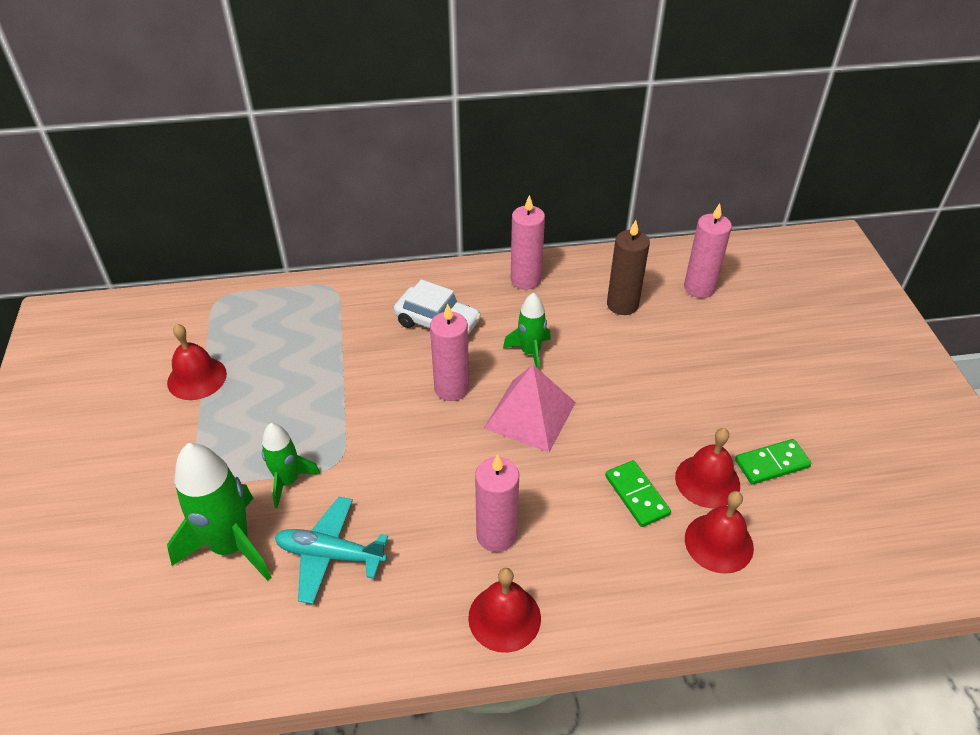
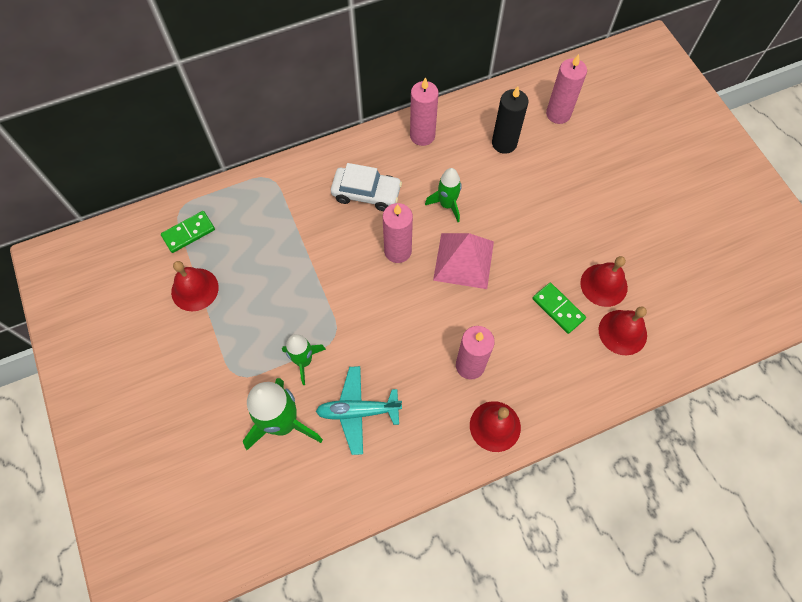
camera: 15 degrees left, 20 degrees up
(622, 304) = (504, 143): brown candle -> black candle
(772, 464) = (644, 260): green domino -> green domino (188, 233)

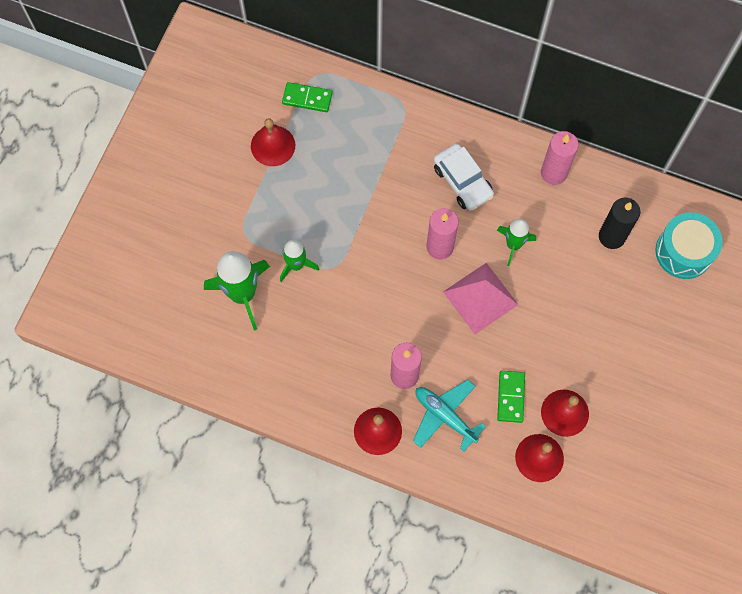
camera: 45 degrees right, 5 degrees up
(358, 411) = (298, 333): turquoise plane -> turquoise plane (445, 416)
(558, 114) = (684, 252): pink candle -> turquoise drum

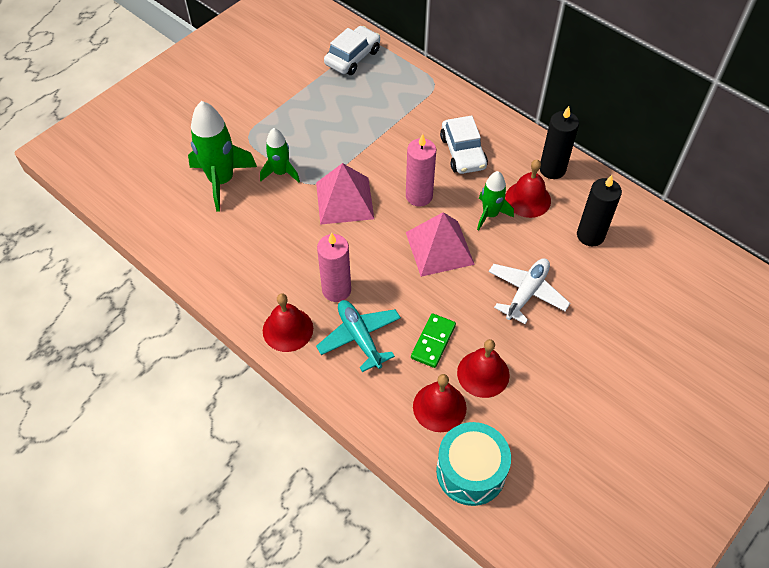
camera: 20 degrees right, 15 degrees down
(273, 145) = (306, 81): red bell -> red bell (528, 199)
(307, 98) = (352, 57): green domino -> white car
(371, 276) = (344, 200): none -> pink pyramid
(553, 173) = (552, 169): pink candle -> black candle
(575, 318) = (526, 293): none -> white plane
(684, 252) = (660, 269): turquoise drum -> turquoise drum (471, 471)

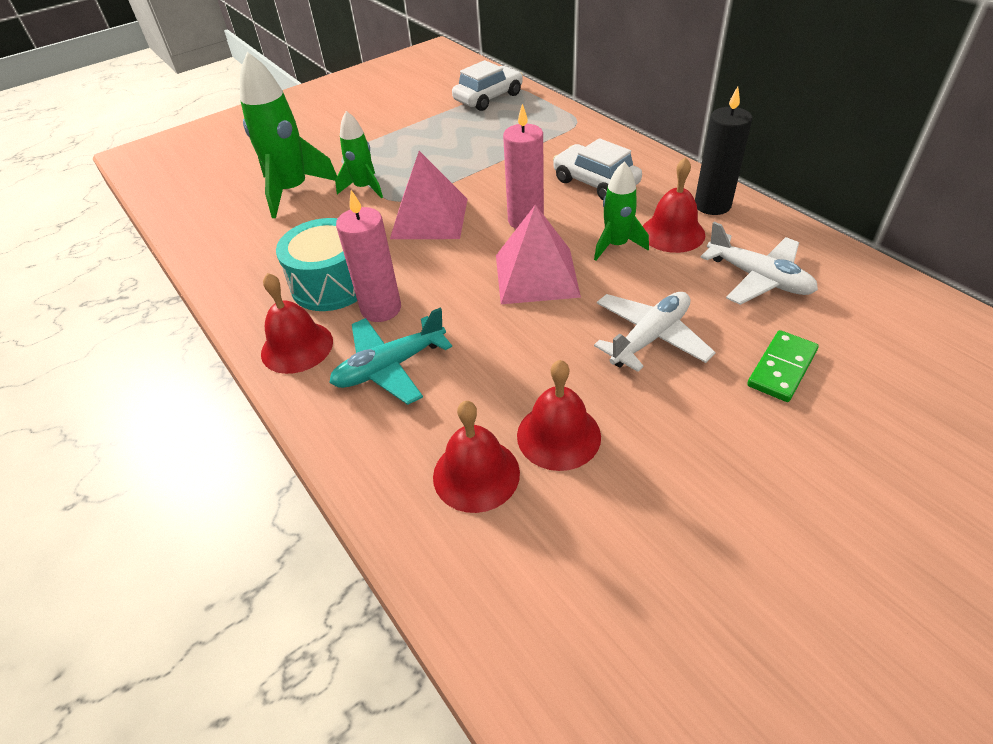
camera: 15 degrees right, 10 degrees down
(359, 337) = (390, 367): turquoise plane -> turquoise plane turned 105 degrees counterclockwise
(433, 341) = (493, 384): green domino -> green domino (781, 368)
(463, 152) = (595, 182): white car -> white car turned 135 degrees clockwise
(471, 471) = (499, 584): turquoise drum -> turquoise drum (332, 284)
(590, 235) = (758, 278): black candle -> white plane

